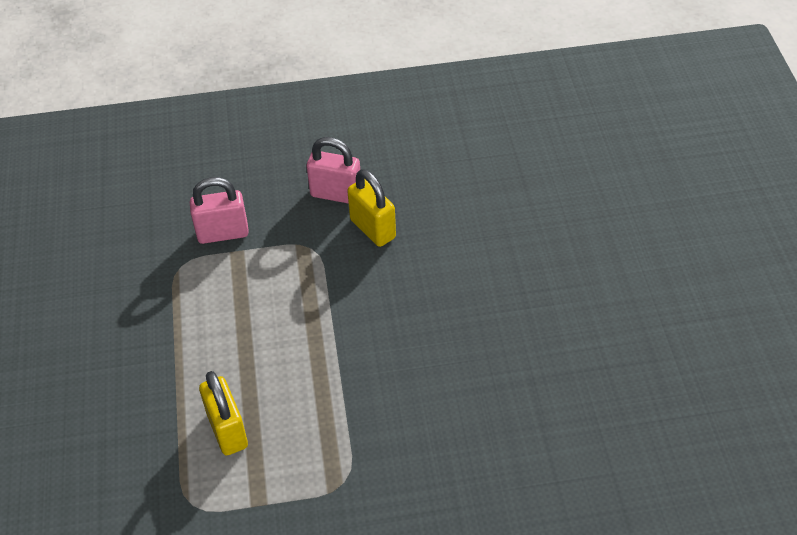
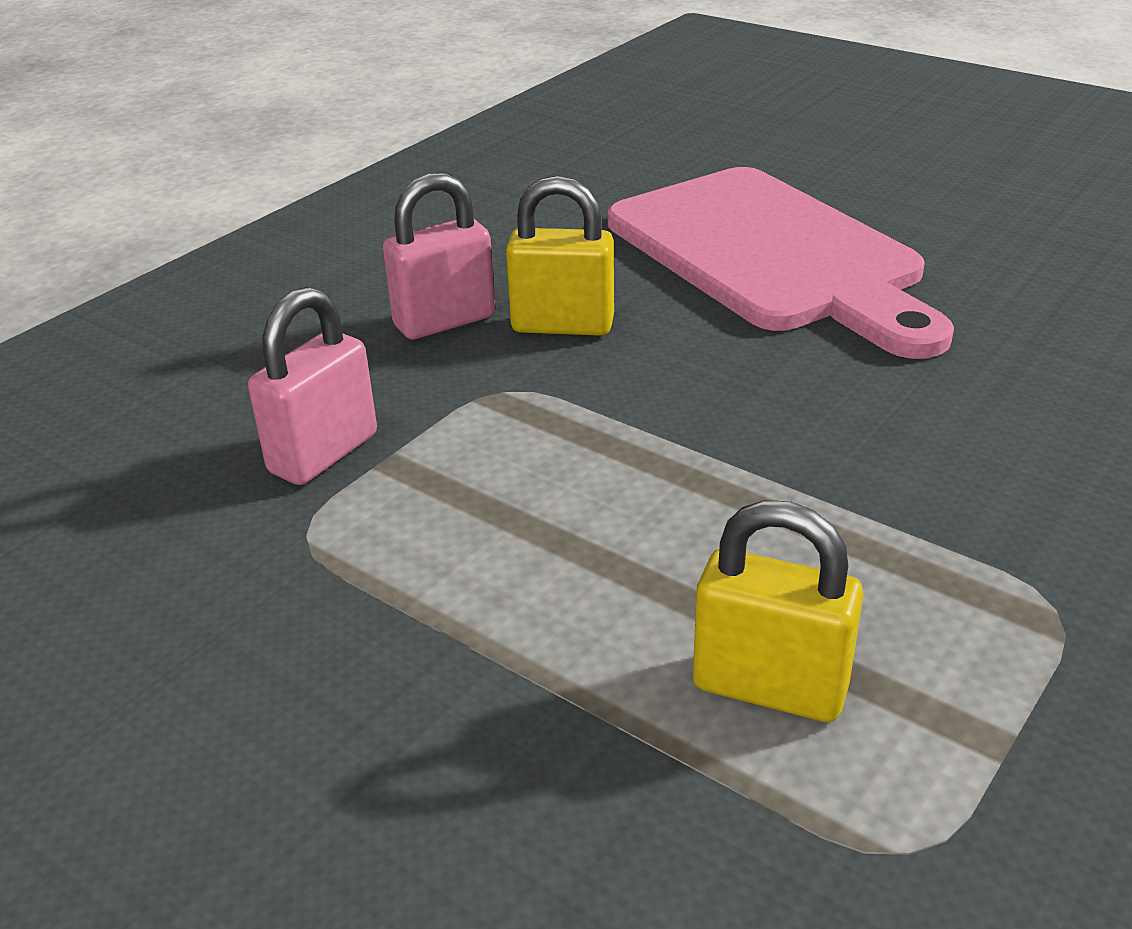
camera: 45 degrees left, 15 degrees down
(507, 250) = (770, 255): none -> pink cutting board

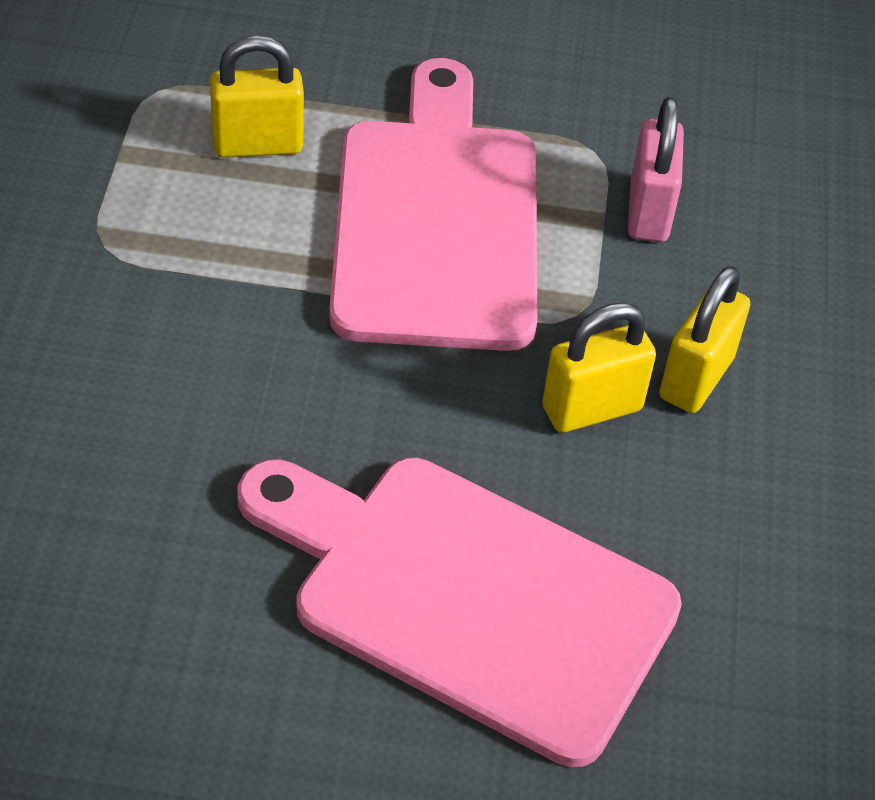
camera: 145 degrees right, 15 degrees up
(444, 321) = (696, 378): pink padlock -> yellow padlock
(580, 513) = (436, 221): none -> pink cutting board

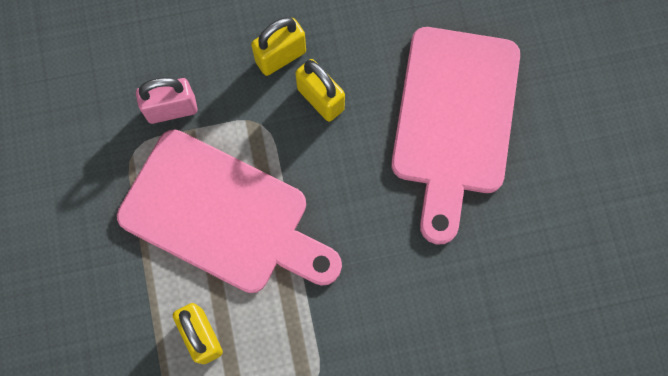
camera: 105 degrees left, 25 degrees up
(436, 221) = (222, 216): pink cutting board -> pink cutting board turned 135 degrees counterclockwise
(696, 378) = (280, 56): yellow padlock -> yellow padlock turned 45 degrees counterclockwise

